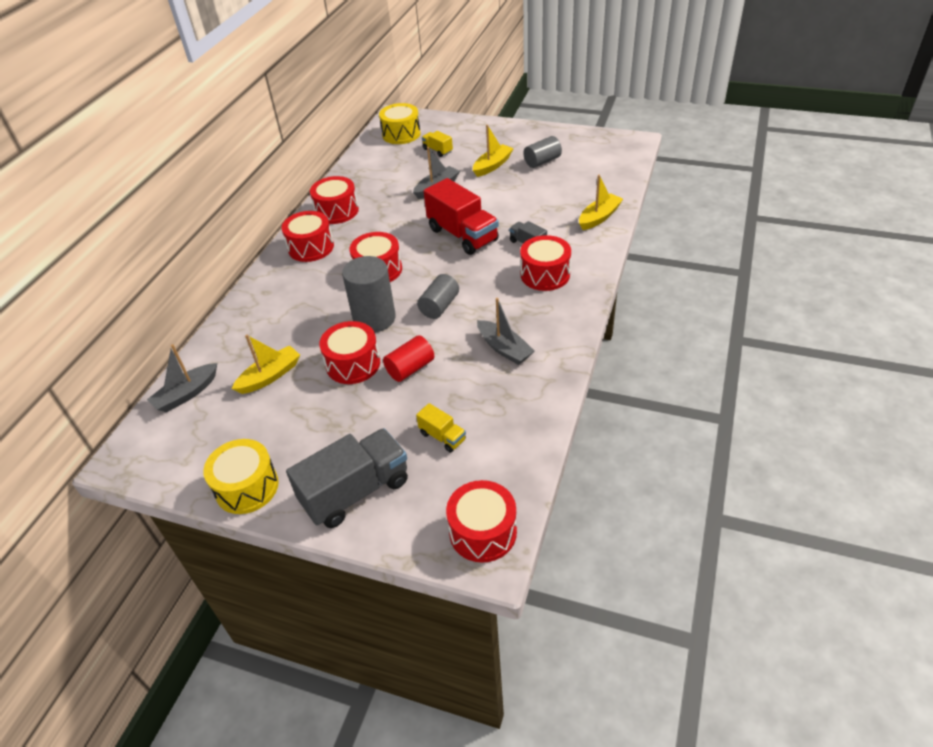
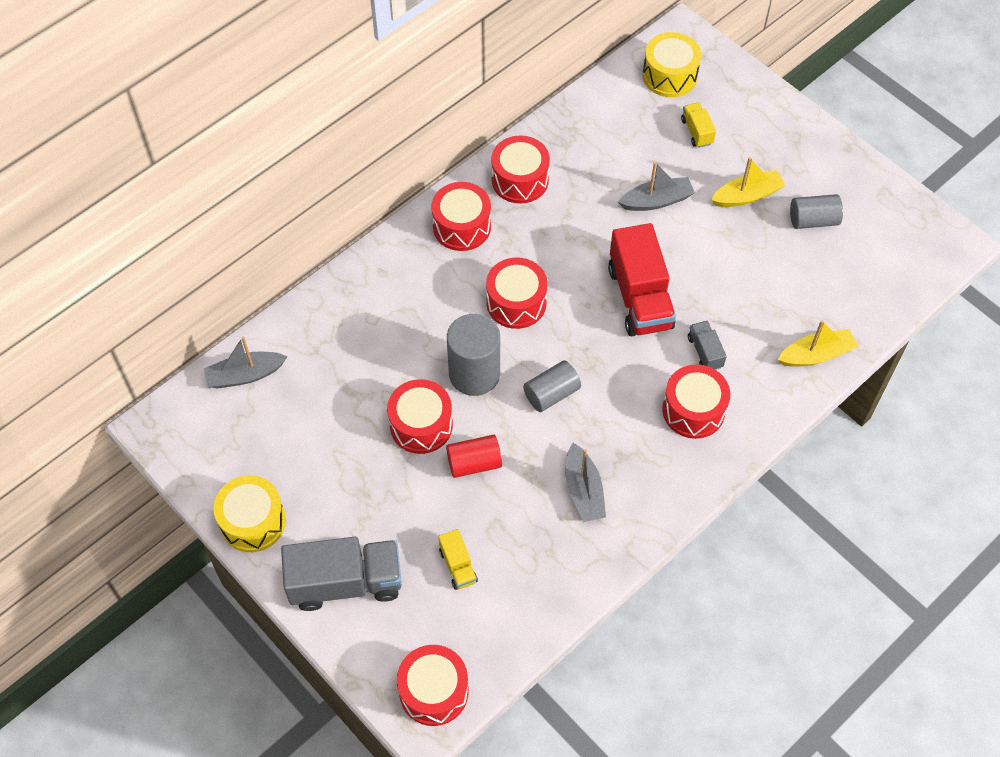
camera: 25 degrees right, 15 degrees up
(270, 376) = (333, 396): yellow boat -> none

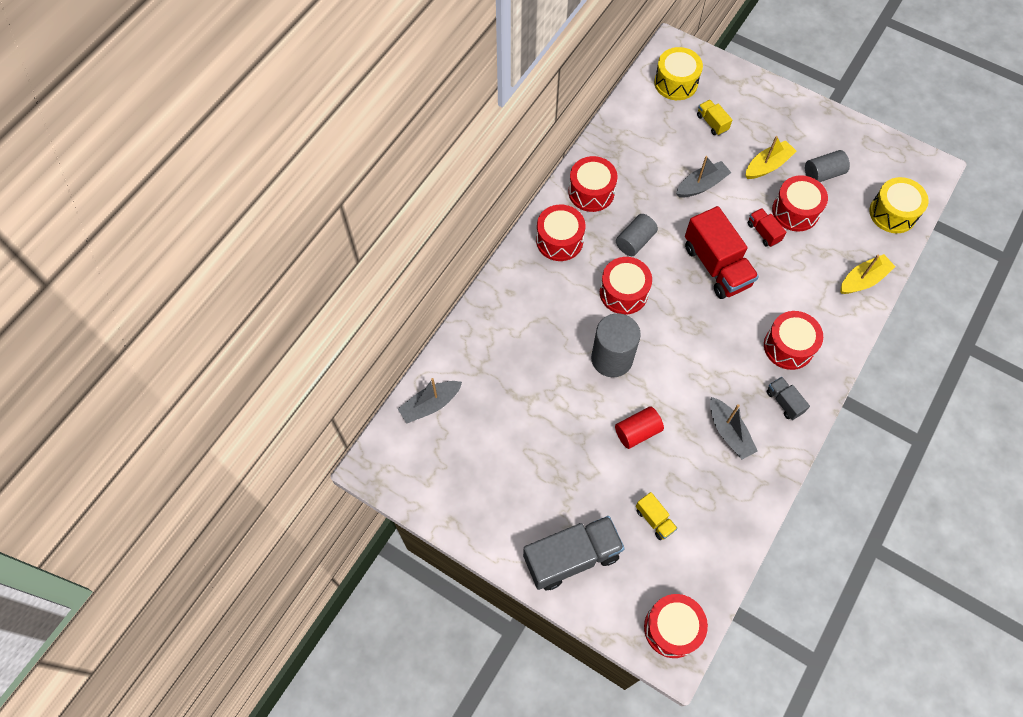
camera: 15 degrees left, 5 degrees up
(253, 521) = (480, 526): yellow drum -> yellow drum (892, 213)
(421, 425) = (585, 411): red drum -> red drum (795, 211)
(551, 394) = (677, 360): grey cylinder -> grey cylinder (635, 241)
(705, 352) = (780, 297): grey truck -> grey truck (784, 402)
(712, 272) = (763, 232): none -> red truck

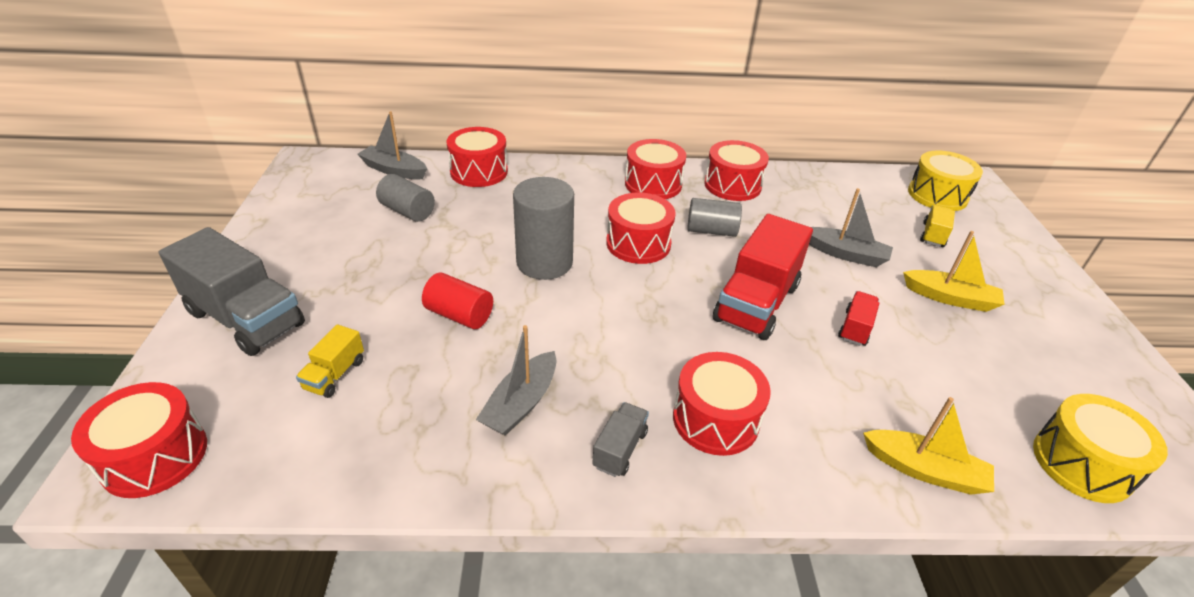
camera: 55 degrees right, 25 degrees down
(795, 211) = (926, 347): red drum -> red drum (479, 172)
(823, 174) = (1019, 355): grey cylinder -> grey cylinder (407, 211)

